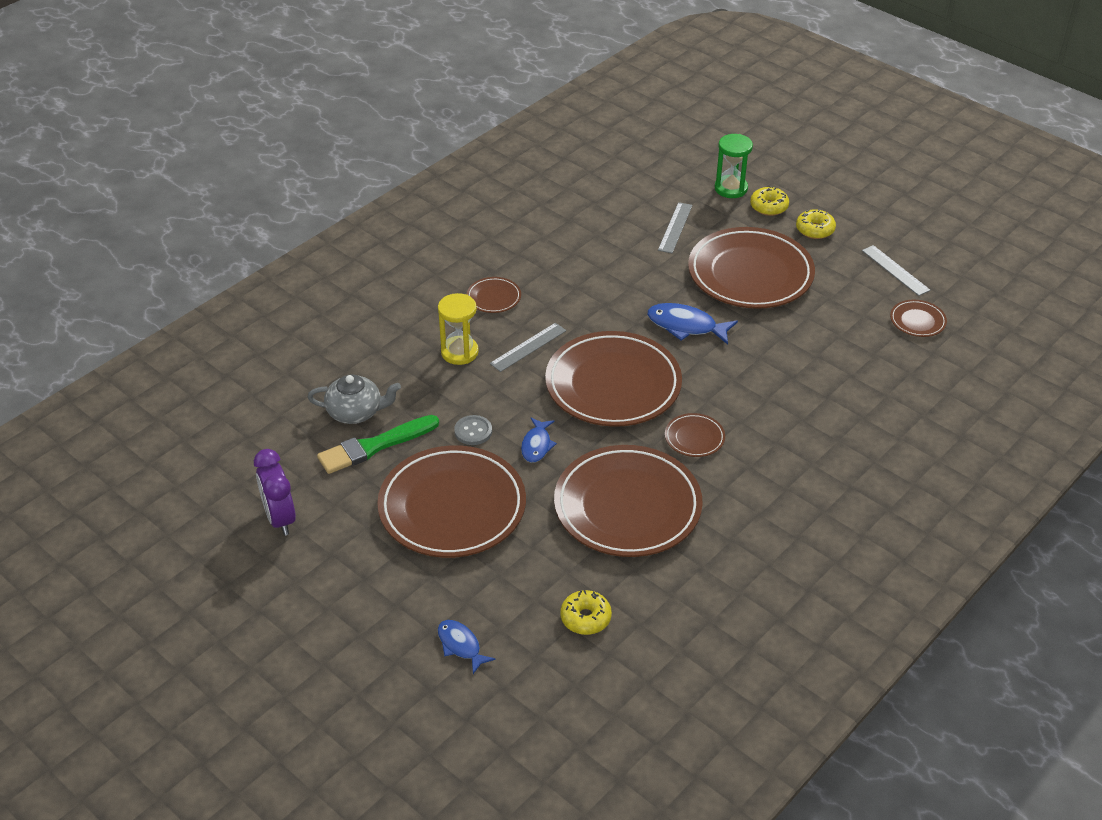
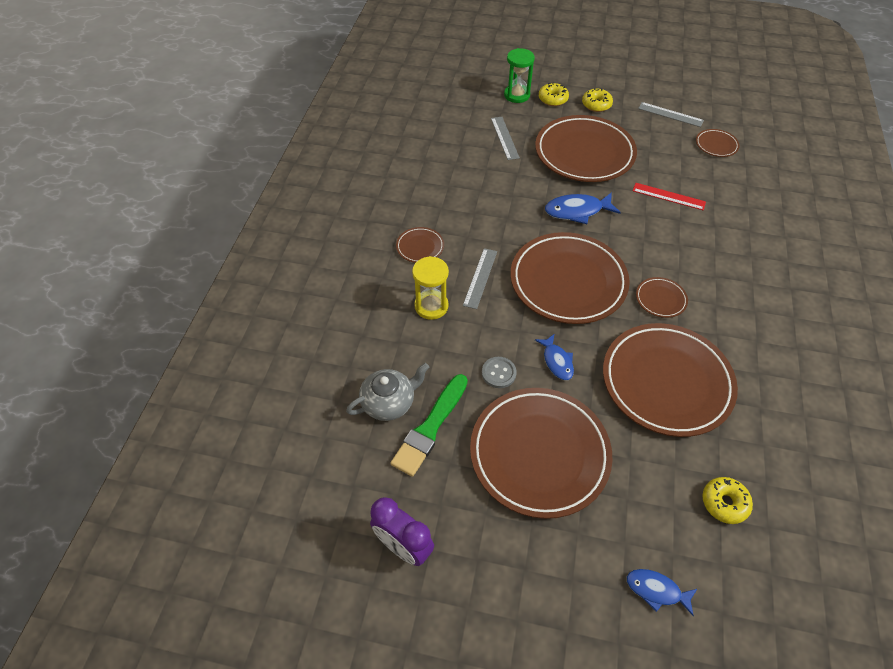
camera: 30 degrees left, 10 degrees up
(803, 350) = (668, 196): none -> red ruler

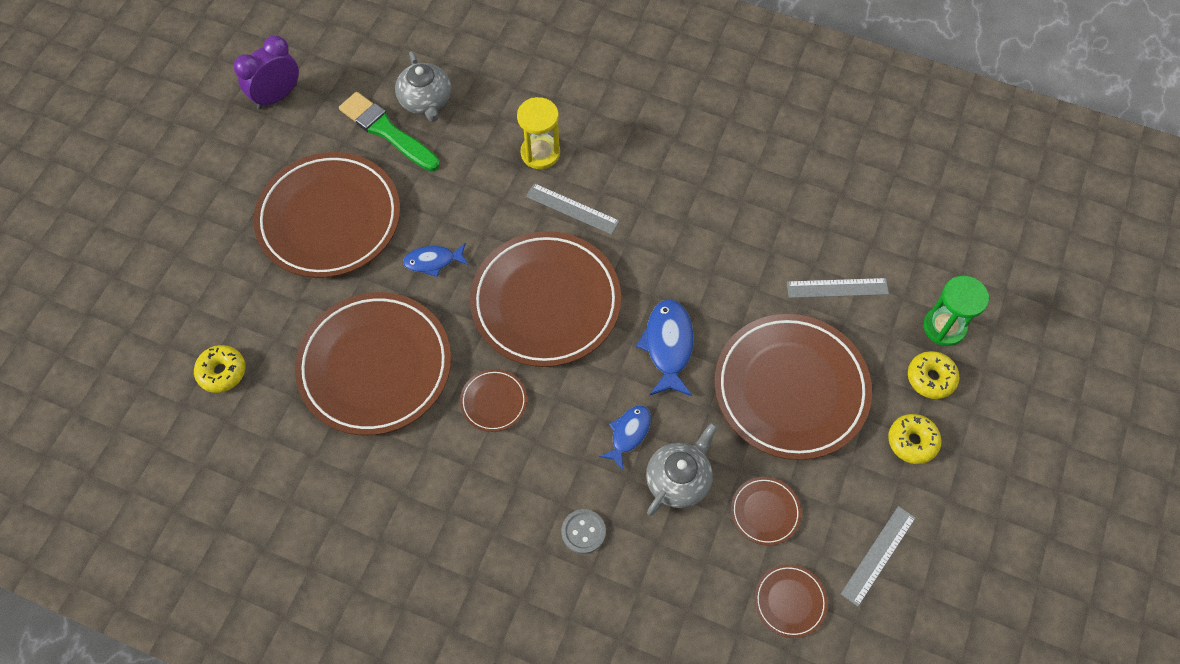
camera: 100 degrees right, 10 degrees up
(420, 247) = (635, 154): brown plate -> brown plate (765, 512)
(498, 373) = (433, 202): grey button -> grey button (583, 532)
(656, 590) = (167, 282): blue fish -> blue fish (628, 434)
(668, 196) = (679, 479): red ruler -> grey teapot

